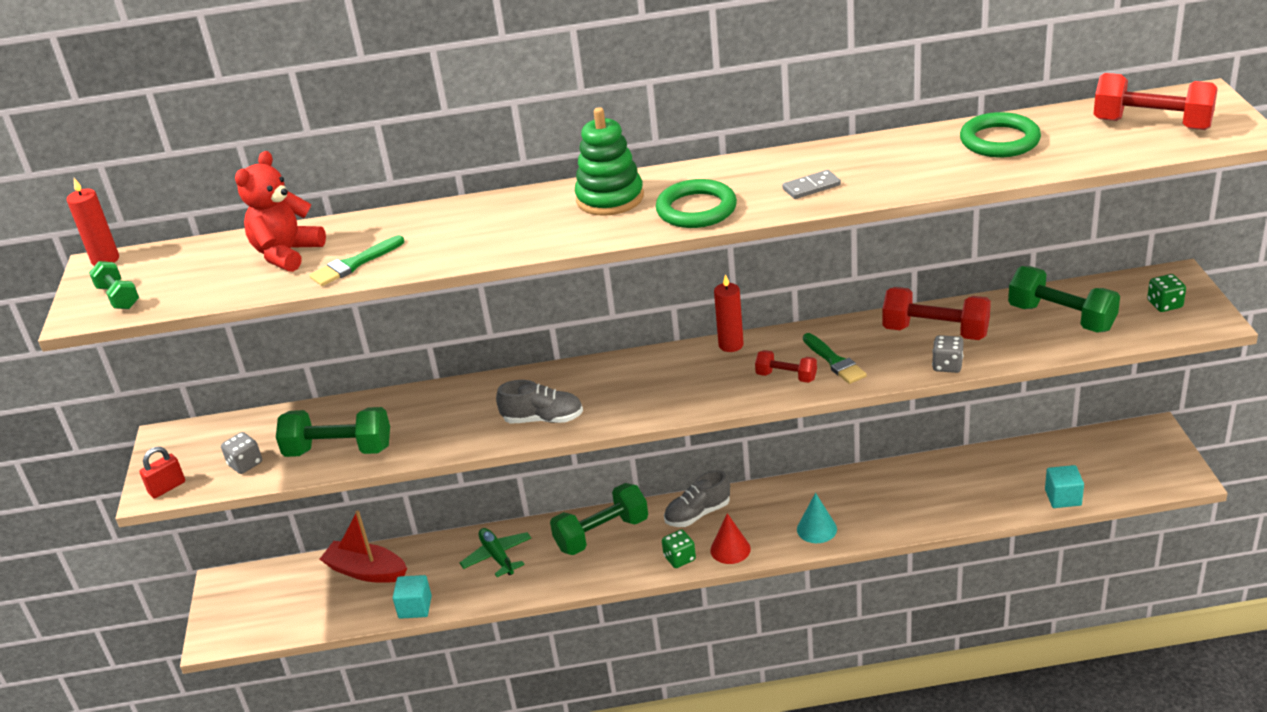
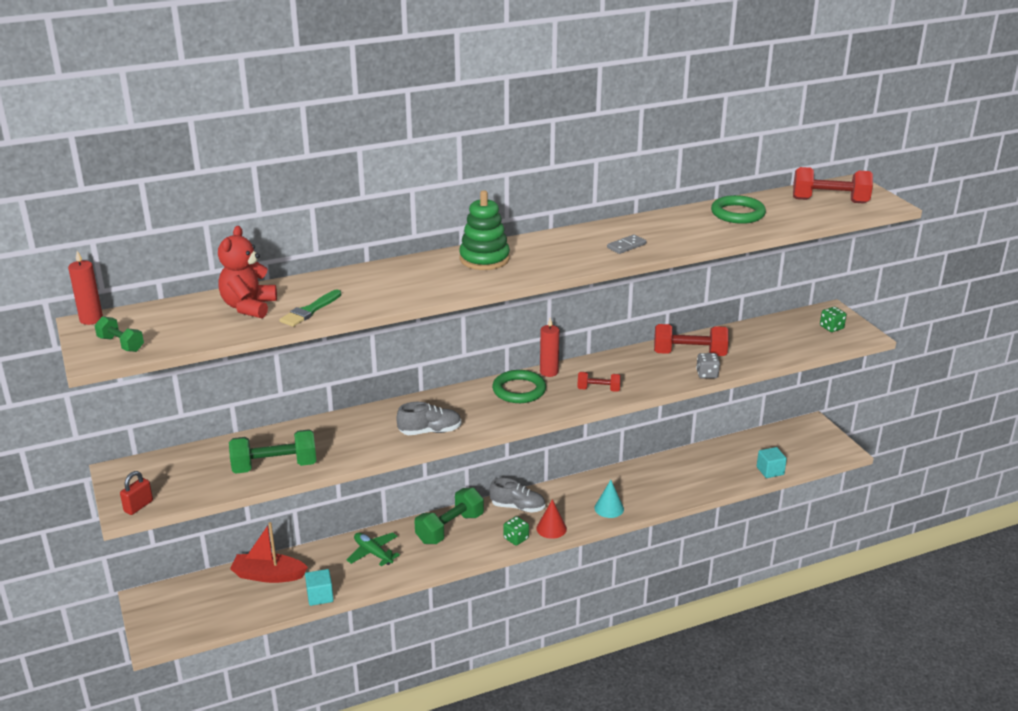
camera: 20 degrees left, 5 degrees down
(245, 464) = (199, 483): grey dice -> none
(696, 209) = (552, 263): green ring -> green ring (519, 390)
(697, 514) = (517, 507): grey shoe -> grey shoe turned 120 degrees counterclockwise
(834, 361) = (628, 377): green brush -> none
(1061, 318) = (769, 340): green dumbbell -> none

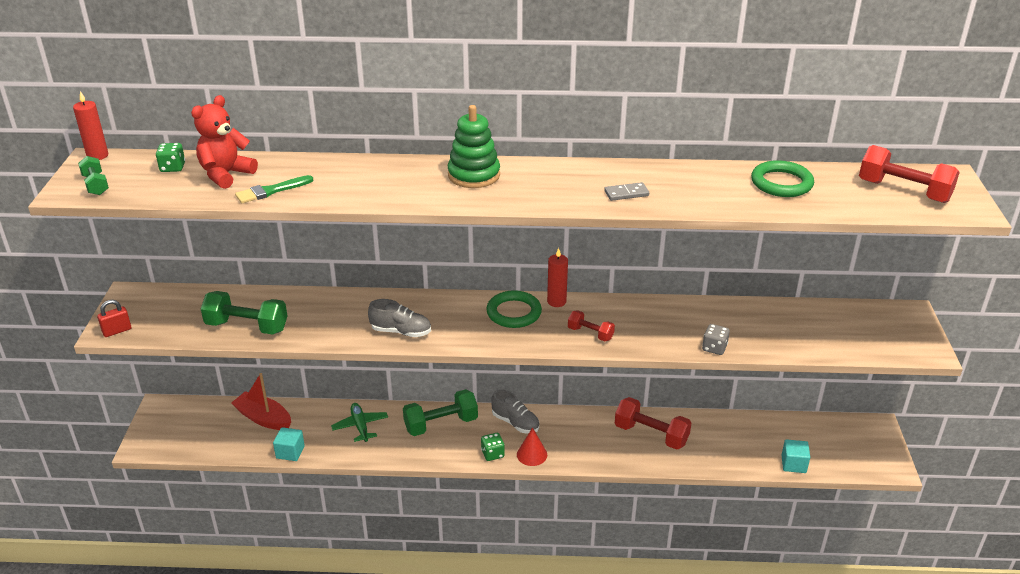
camera: 25 degrees right, 5 degrees up
(609, 508) = (600, 452): turquoise cone -> none
(689, 354) = (713, 320): red dumbbell -> red dumbbell (651, 435)
(831, 327) = (895, 332): green dice -> green dice (172, 167)

